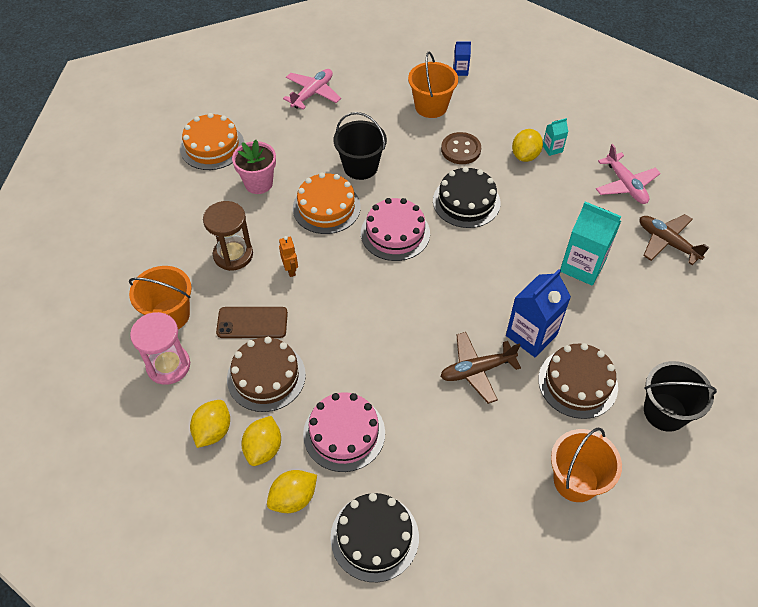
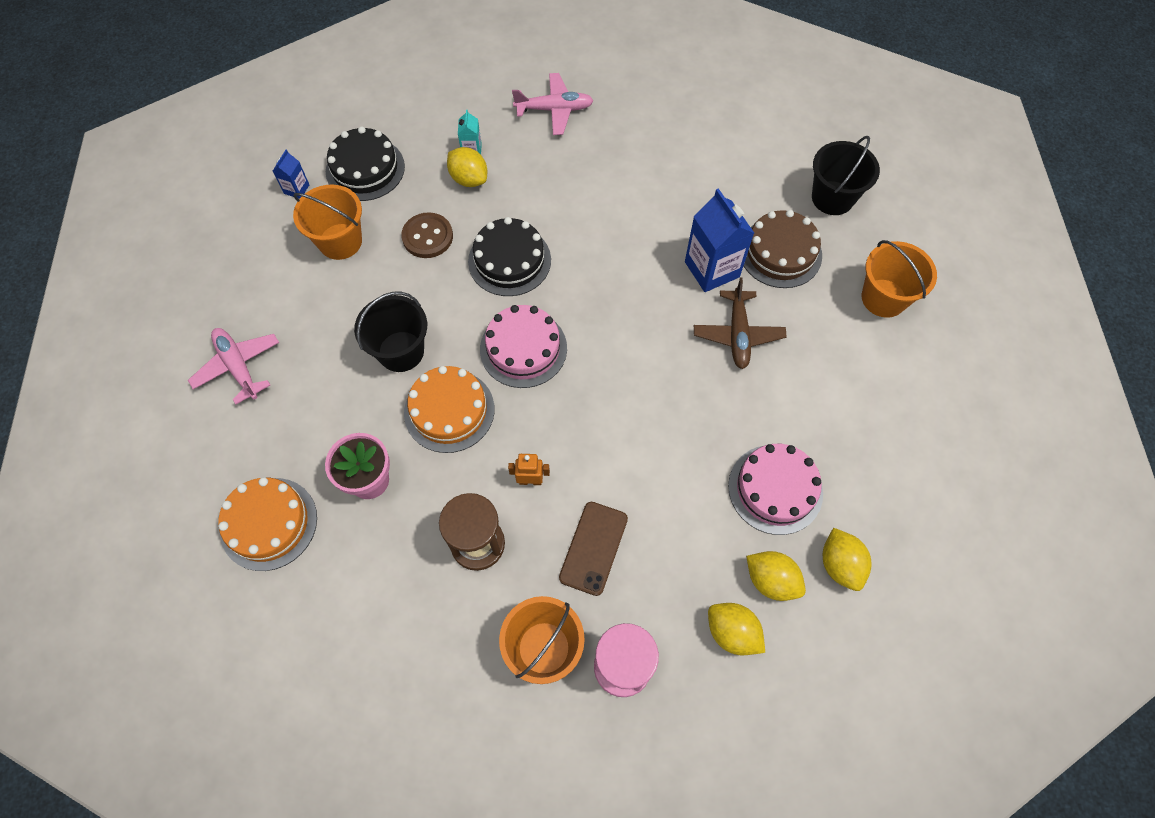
camera: 70 degrees left, 10 degrees up
(266, 376) = (676, 552): brown cake -> none
(374, 537) = (901, 496): black cake -> black cake (365, 169)
(582, 266) = (644, 191): turquoise carton -> none
(667, 242) = (643, 109): brown plane -> none

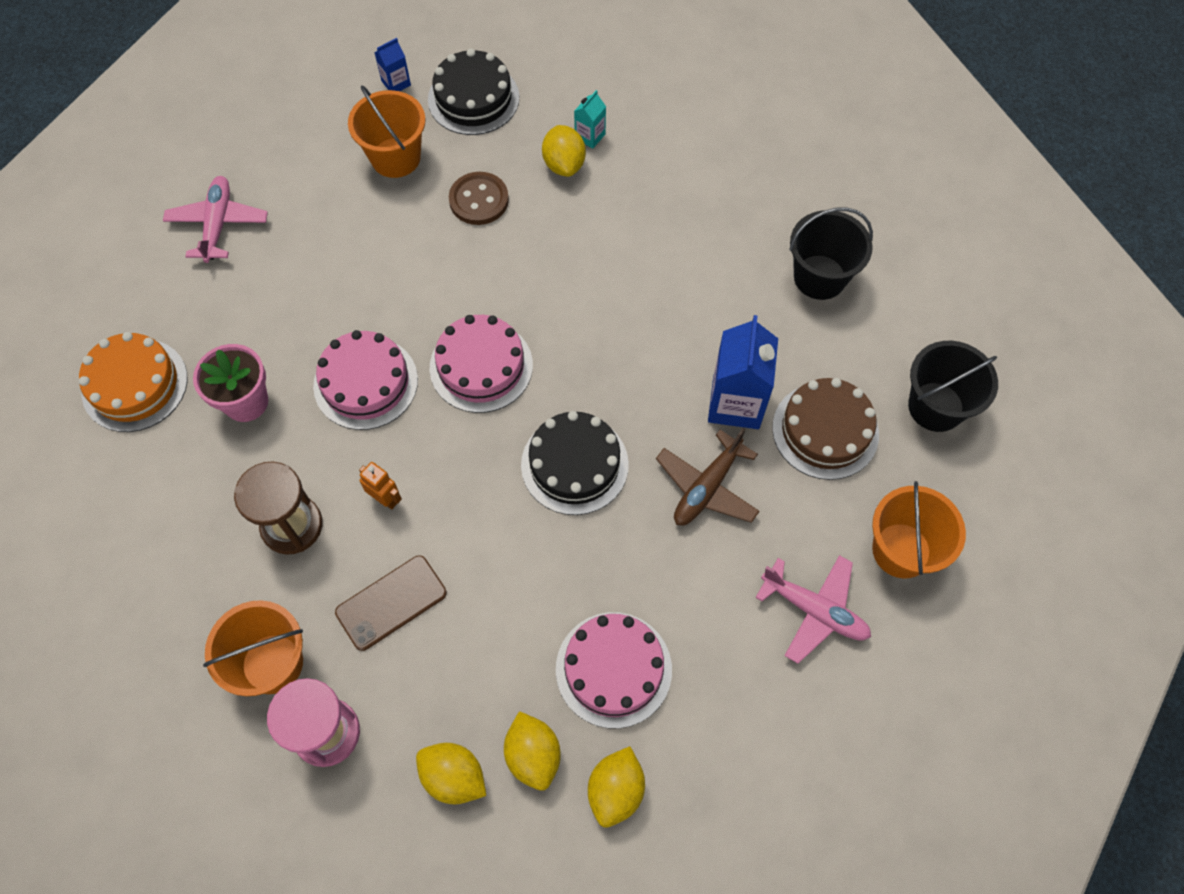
camera: 35 degrees right, 0 degrees up
(401, 351) = (367, 298): black bucket -> black bucket (819, 277)
(449, 410) = (365, 383): orange cake -> pink cake
(509, 260) = (537, 270): black cake -> black cake (574, 464)
(554, 109) = (707, 140): pink plane -> pink plane (814, 610)
(732, 632) = (453, 777): yellow lemon -> yellow lemon turned 45 degrees counterclockwise

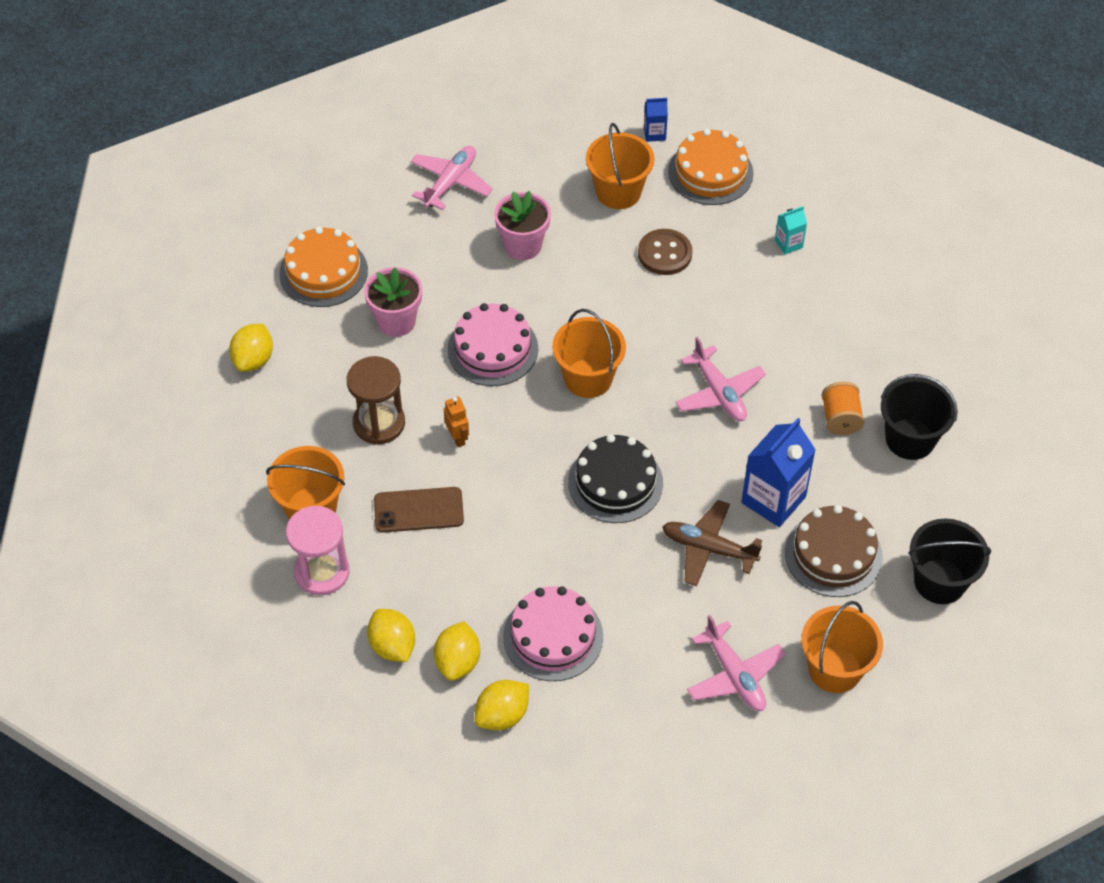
camera: 30 degrees right, 10 degrees down
(332, 257) = (523, 246): none -> pink flower pot
(473, 98) = (710, 172): black cake -> orange cake
(481, 366) = (588, 378): pink cake -> orange bucket
(564, 164) = (752, 256): yellow lemon -> yellow lemon (253, 359)
(617, 318) = (719, 393): none -> pink plane
(707, 487) = (708, 548): brown plane -> brown plane turned 45 degrees clockwise
(745, 288) = (840, 419): none -> orange spool

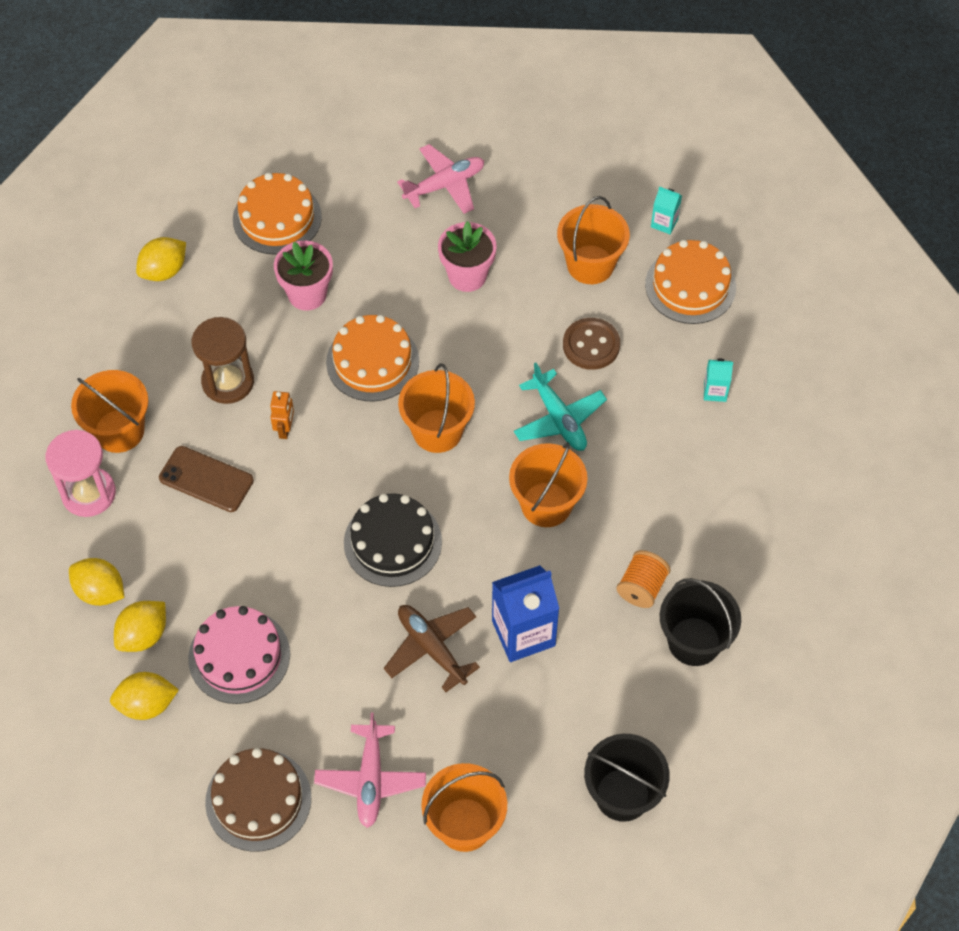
camera: 30 degrees right, 5 degrees up
(392, 646) = (100, 591): yellow lemon -> yellow lemon turned 60 degrees counterclockwise
(492, 349) = (372, 361): pink cake -> orange cake
(654, 133) = (664, 223): blue carton -> turquoise carton
(680, 322) = (559, 419): none -> turquoise plane
(719, 393) = (546, 504): pink plane -> orange bucket
(833, 554) = (541, 715): brown cake -> brown cake (258, 800)

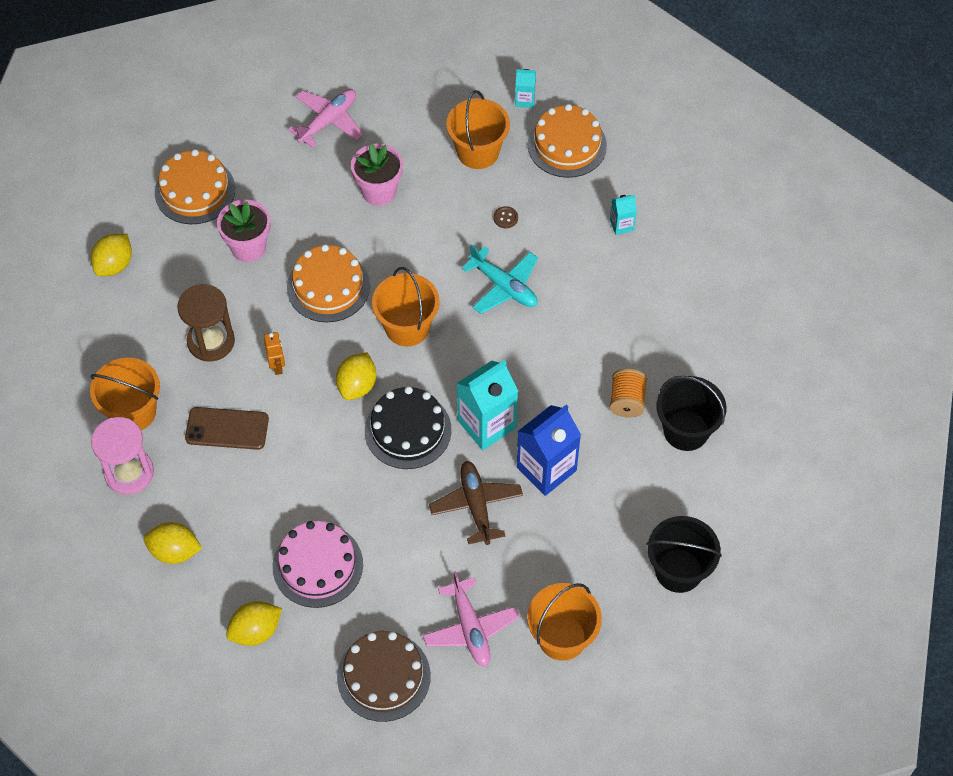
camera: 20 degrees left, 0 degrees up
(143, 635) = (228, 575): yellow lemon -> yellow lemon (357, 385)
(431, 648) = (476, 505): brown plane -> brown plane turned 45 degrees clockwise
(479, 563) = (486, 424): none -> turquoise carton
(546, 504) = (522, 359): orange bucket -> none
(591, 345) = (505, 218): brown button -> brown button, size x0.49

